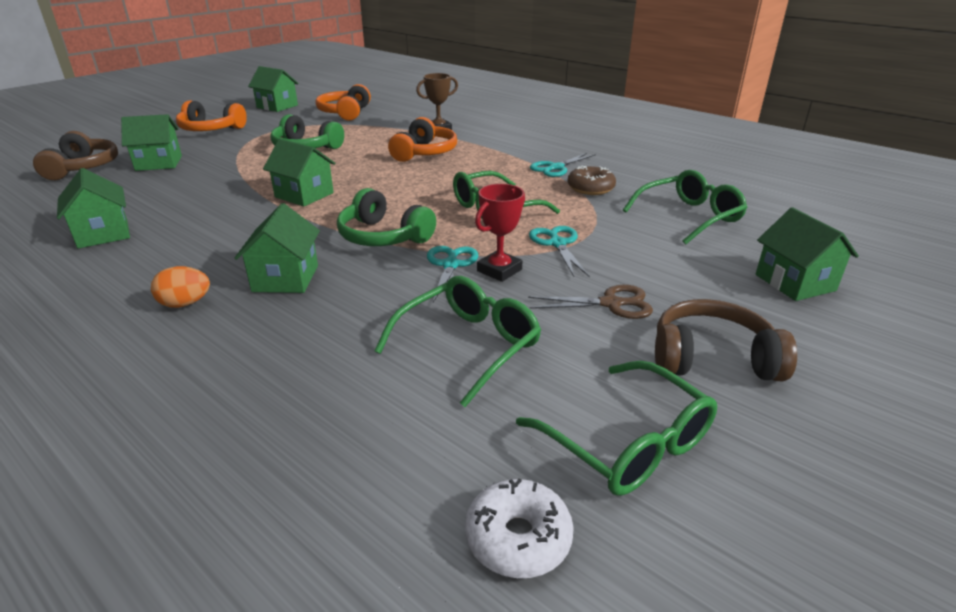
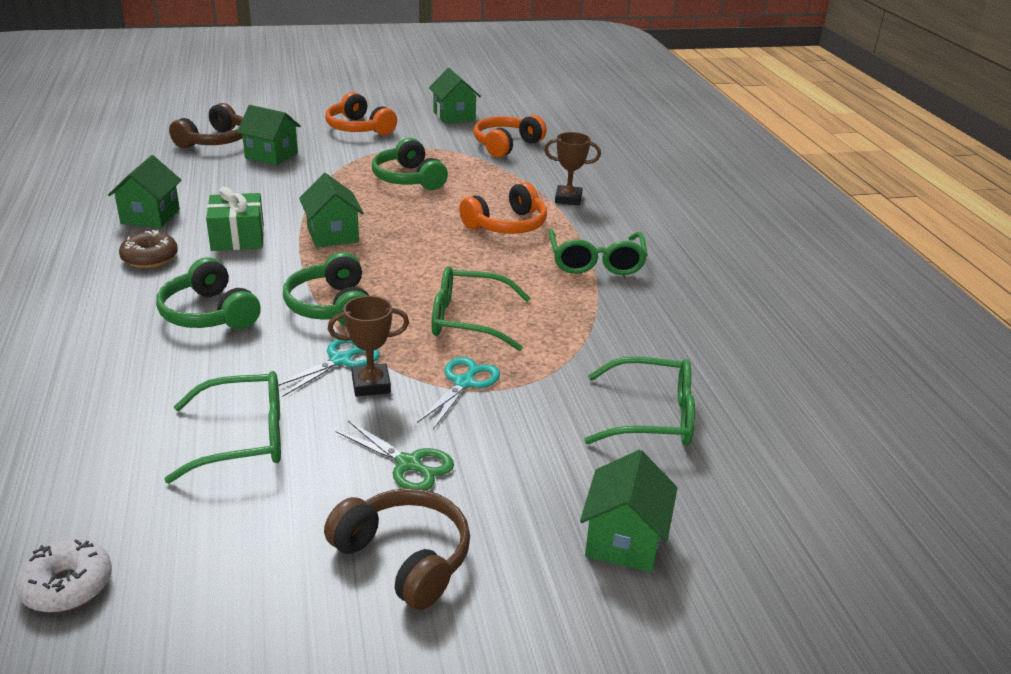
camera: 35 degrees right, 0 degrees up
(185, 304) = (122, 305): orange egg -> none
(221, 221) = (238, 237): none -> green gift
(285, 278) = (209, 314): green house -> green headphones
(499, 270) = (371, 384): red trophy -> brown trophy
(556, 168) = (611, 296): turquoise scissors -> none
(590, 188) = (605, 336): brown donut -> brown donut (150, 258)
(611, 303) = (409, 464): brown scissors -> green scissors
(627, 443) = (226, 576): green glasses -> green glasses (596, 262)

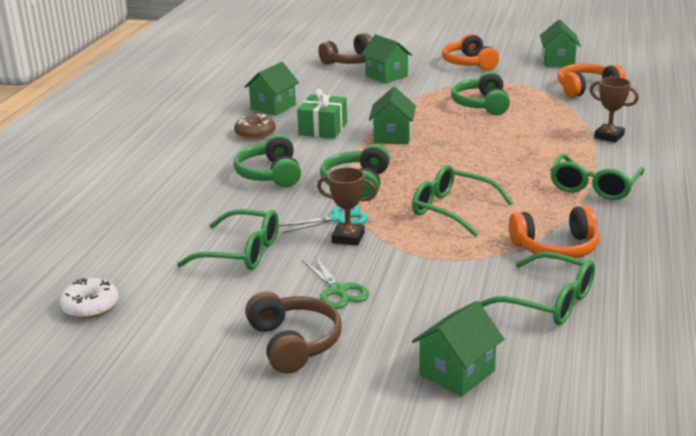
camera: 30 degrees right, 5 degrees down
(464, 383) = (416, 249): turquoise scissors -> none
(507, 225) = (538, 149): orange headphones -> orange headphones (556, 248)

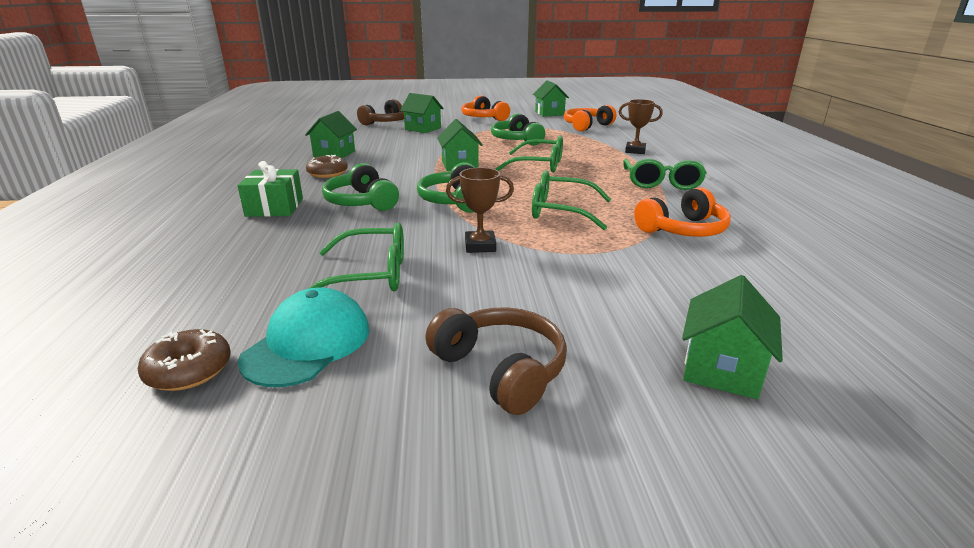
camera: 20 degrees left, 0 degrees up
(90, 306) = (189, 370): white donut -> brown donut
(172, 301) = (308, 343): none -> turquoise cap
(323, 129) = (392, 165): green gift -> green gift (275, 207)
(338, 218) = (457, 230): turquoise scissors -> none
(338, 291) = (509, 299): green scissors -> none
(548, 301) = (729, 276): green glasses -> green glasses (539, 165)

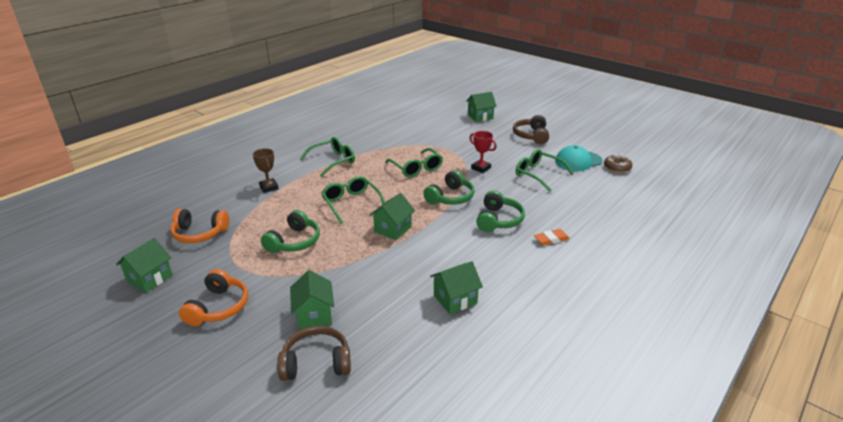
camera: 135 degrees left, 5 degrees up
(275, 207) = (551, 239): green gift -> orange eraser
(327, 173) = (489, 266): brown donut -> none
(480, 246) = (481, 168): brown trophy -> red trophy
(683, 230) = (394, 141): orange headphones -> none

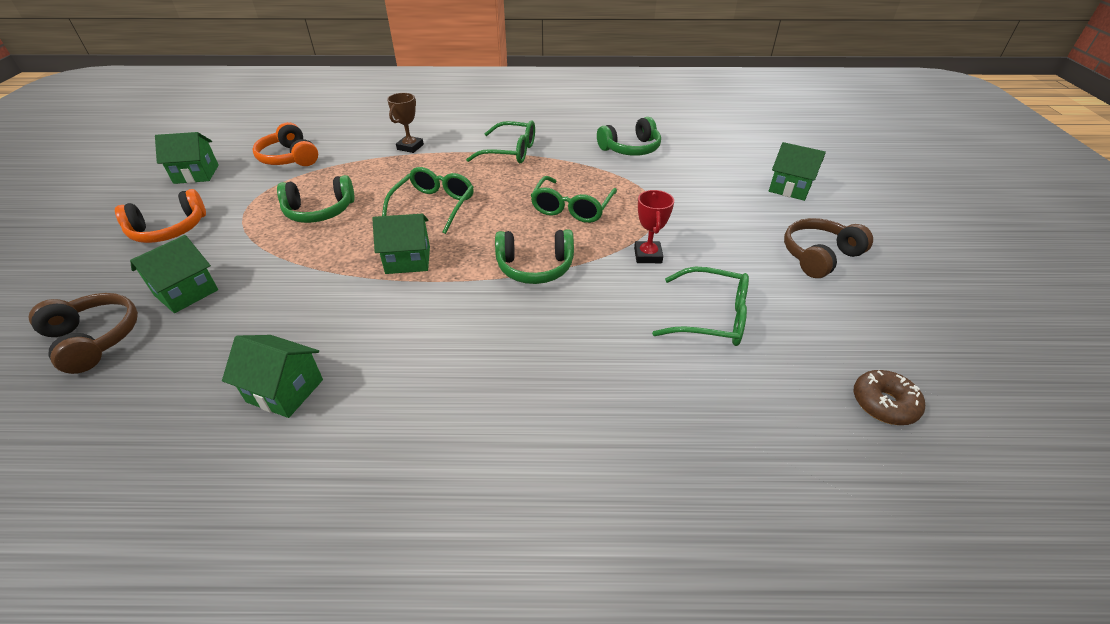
camera: 50 degrees right, 10 degrees up
(498, 220) = (526, 338): green headphones -> green headphones (630, 149)
(538, 174) = (711, 317): green glasses -> green glasses turned 105 degrees clockwise
(551, 239) = (532, 422): orange eraser -> none
(578, 161) = (825, 342): turquoise cap -> none

